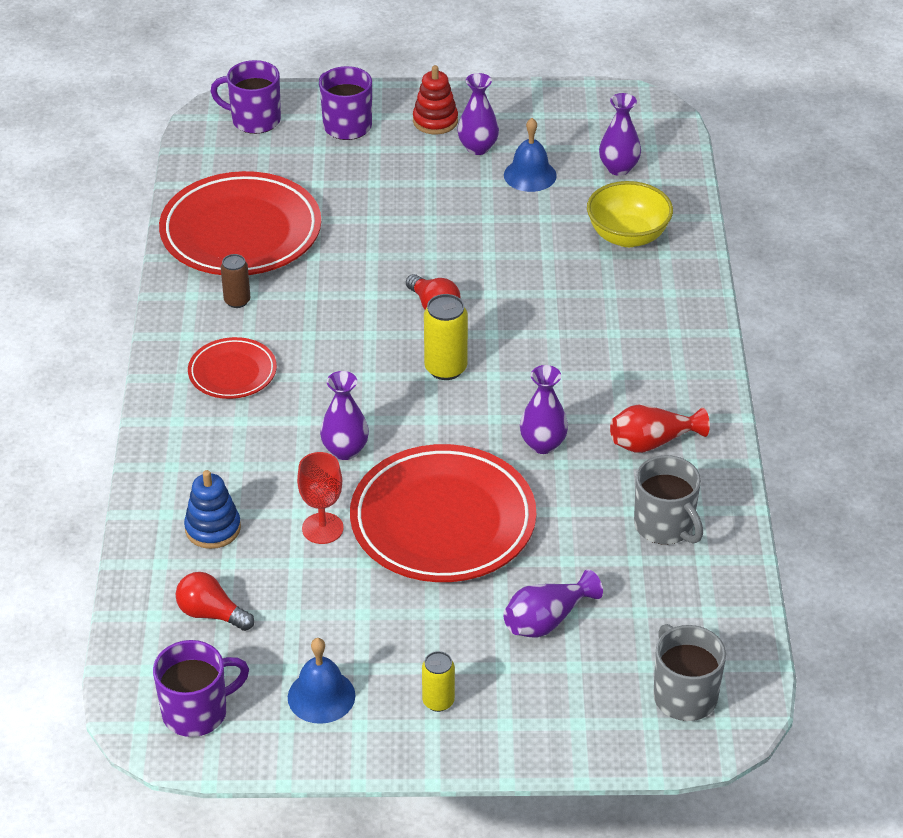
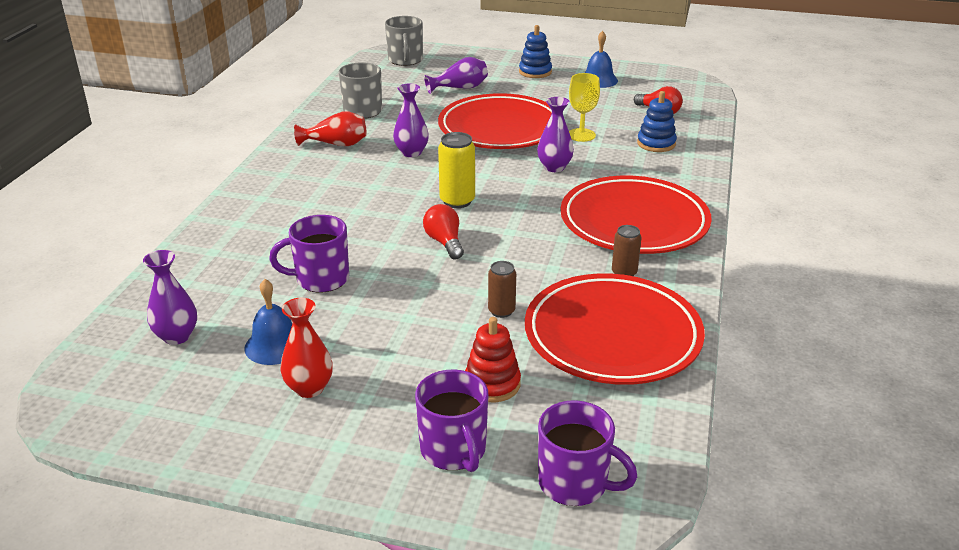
camera: 165 degrees left, 10 degrees down
(197, 712) = (669, 83): purple mug -> purple mug (320, 279)
(232, 372) = (634, 222): red plate -> red plate, size x1.96
(322, 528) = (581, 135): red goblet -> yellow goblet
(347, 239) = (501, 311): none -> brown can
(435, 121) = (338, 435): red stacking toy -> red stacking toy (492, 384)
(438, 701) = (535, 72): yellow can -> blue stacking toy
(478, 148) = (309, 388): purple vase -> red vase
(627, 236) = (230, 270): yellow bowl -> none

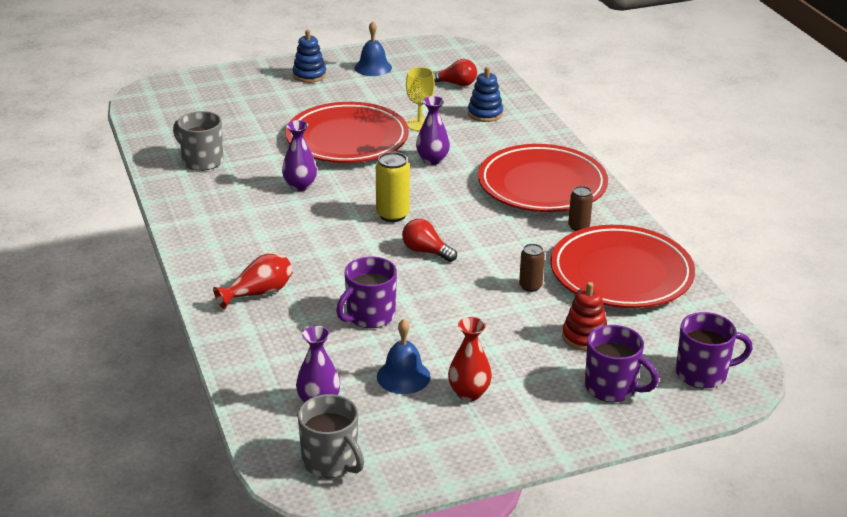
camera: 35 degrees left, 0 degrees up
(336, 144) = (222, 200): red vase -> red vase (258, 293)
(405, 60) = (173, 97): grey mug -> grey mug (331, 462)
(460, 88) = (262, 111): purple vase -> none

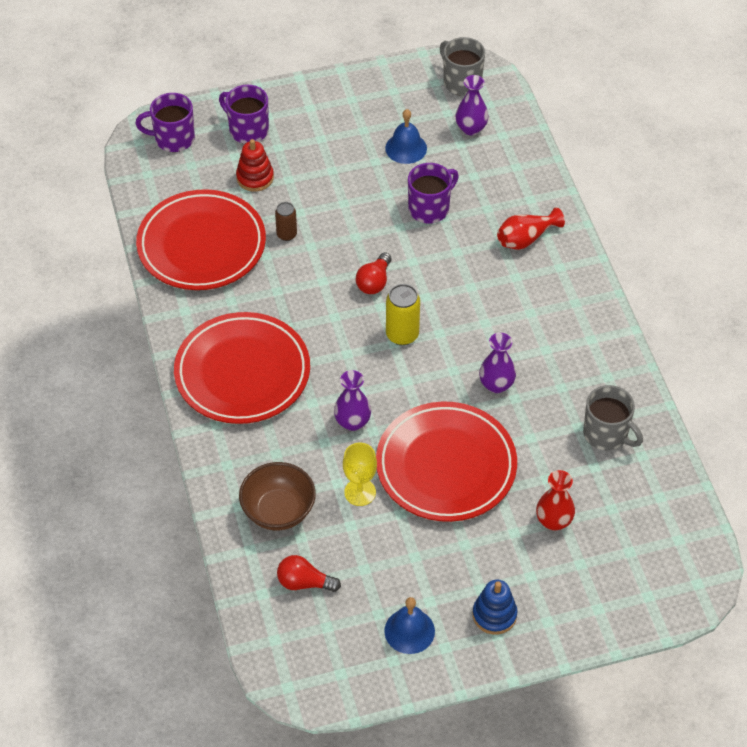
camera: 175 degrees left, 20 degrees up
(426, 251) = (374, 282): red light bulb -> red light bulb turned 75 degrees clockwise
(469, 393) = (357, 131): red vase -> red vase (553, 521)
(485, 114) = (278, 511): blue stacking toy -> brown bowl
(579, 226) = (222, 308): brown can -> none

